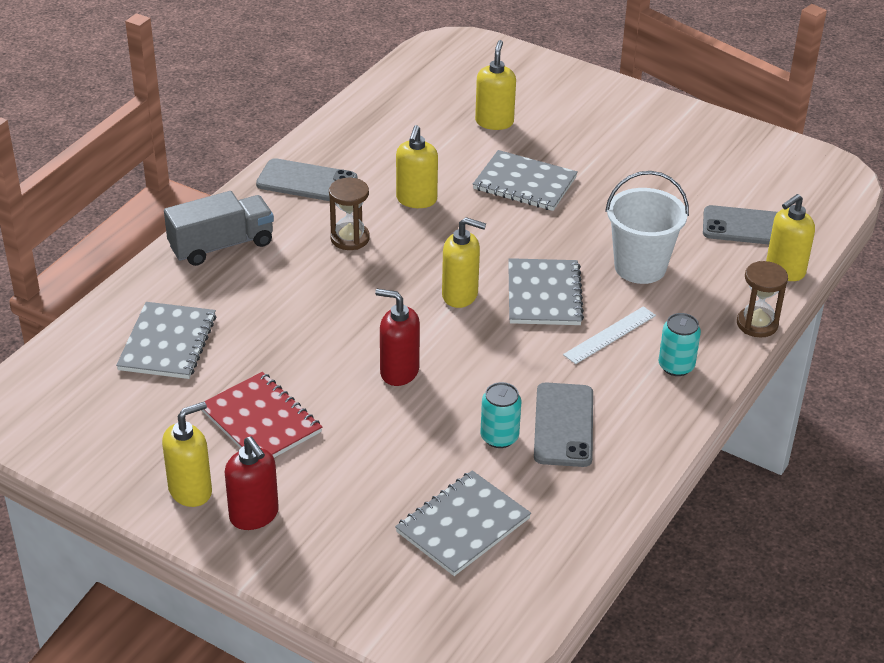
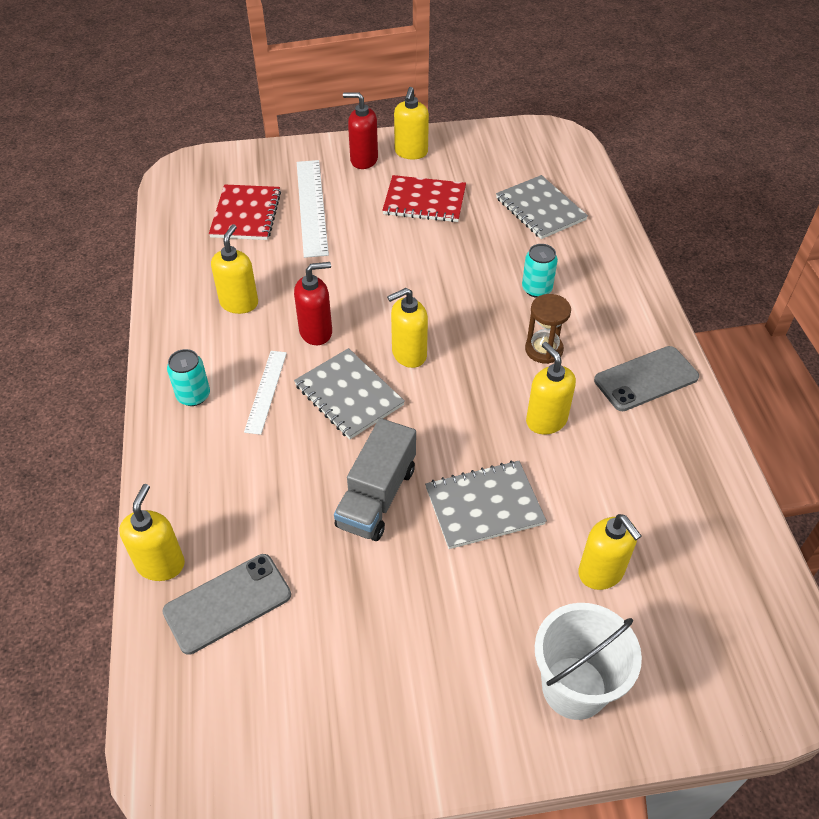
camera: 140 degrees right, 10 degrees up
(221, 245) = (614, 287): grey truck -> grey truck (377, 497)
(382, 489) = (311, 207): none -> white ruler
(399, 372) = (383, 274): red soap dispenser -> red soap dispenser (316, 332)
(463, 525) = (246, 214): grey notebook -> red notebook
(499, 437) = (274, 272): turquoise can -> turquoise can (536, 289)
(564, 425) = (239, 303): grey phone -> yellow soap dispenser
(640, 267) = (296, 475): white bucket -> white bucket (574, 687)
(757, 324) = (151, 479): brown hourglass -> none

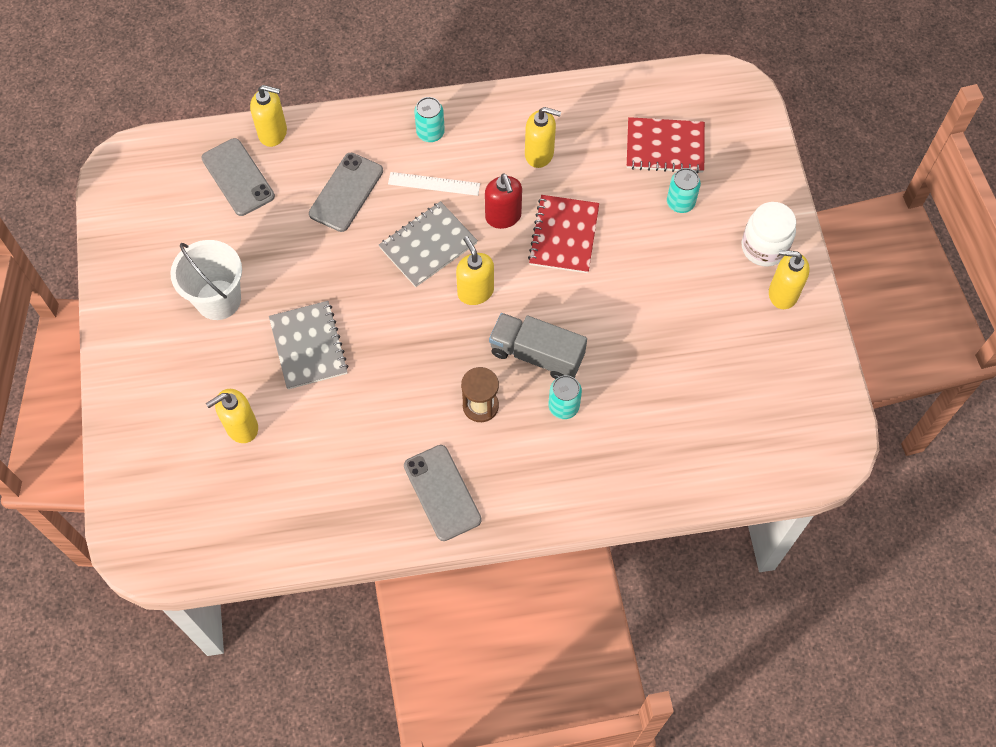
camera: 90 degrees right, 15 degrees up
(267, 476) = (346, 192): none -> grey phone
(311, 207) = (680, 203): white ruler -> turquoise can
(363, 160) = (764, 247): red soap dispenser -> white jar
(377, 497) = (322, 269): grey truck -> grey truck (536, 354)
(424, 201) = (697, 306): red notebook -> red notebook (564, 235)
(540, 209) = (691, 421): grey notebook -> none
(546, 420) = (395, 400): yellow soap dispenser -> none
(574, 687) = (151, 397): white bucket -> white bucket (218, 299)

